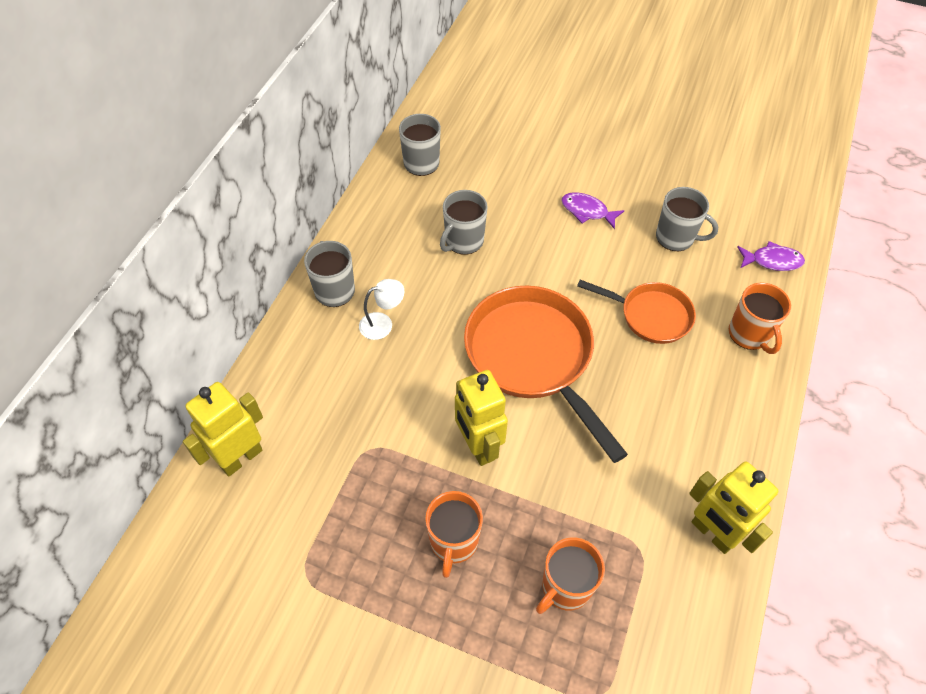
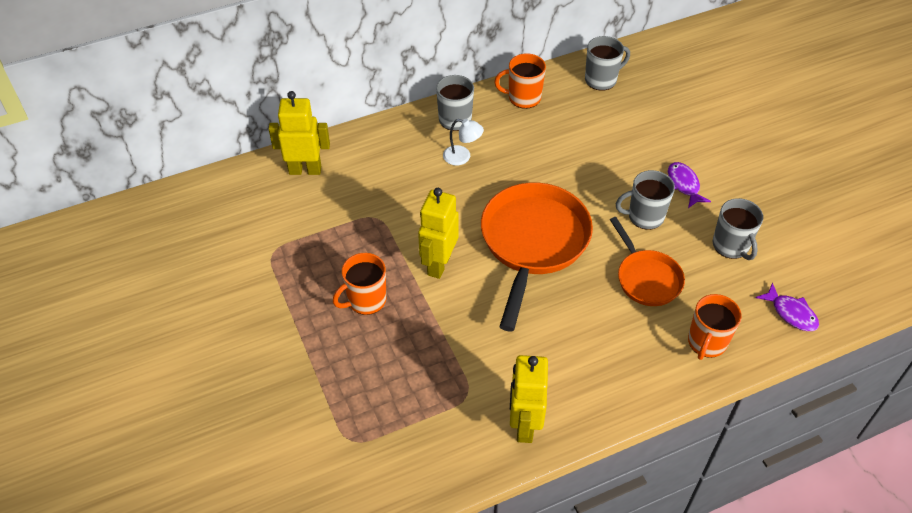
camera: 45 degrees right, 5 degrees down
(463, 241) = (571, 145): grey mug -> grey mug (644, 216)
(565, 587) = (399, 374): orange mug -> orange mug (523, 98)

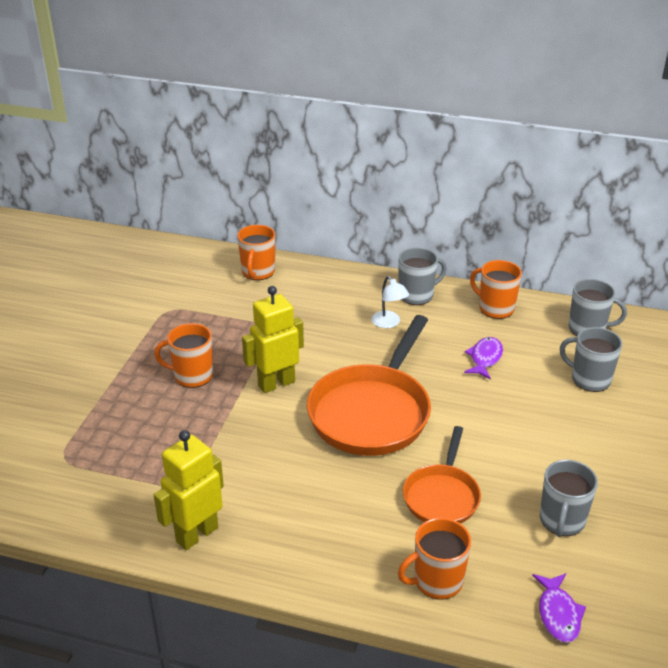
camera: 40 degrees right, 15 degrees down
(305, 170) = (258, 272): yellow robot -> orange mug
(533, 243) = (372, 412): orange pan -> orange pan turned 150 degrees clockwise
(644, 216) = (500, 449): grey mug -> grey mug (589, 379)
(684, 185) = (572, 446): purple fish -> purple fish (485, 358)

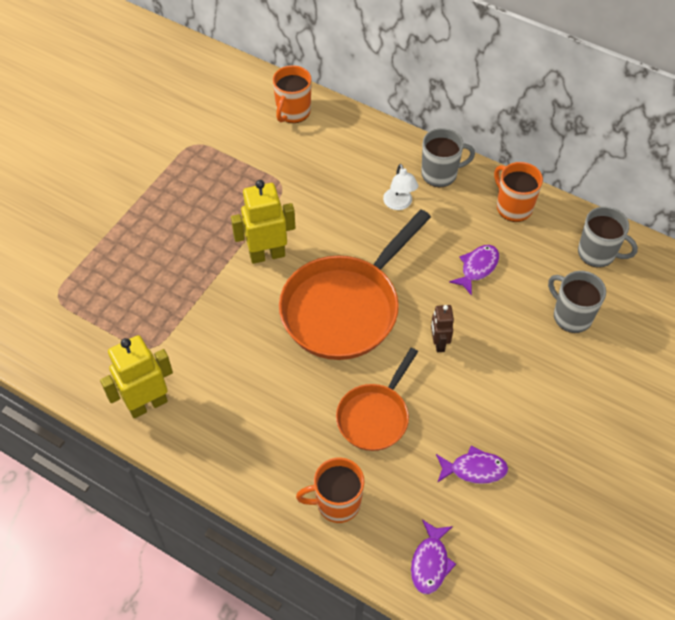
camera: 15 degrees right, 20 degrees up
(192, 376) = (193, 228): orange mug -> none
(476, 423) = (438, 343): none -> brown robot
(561, 521) = (474, 469): grey mug -> purple fish

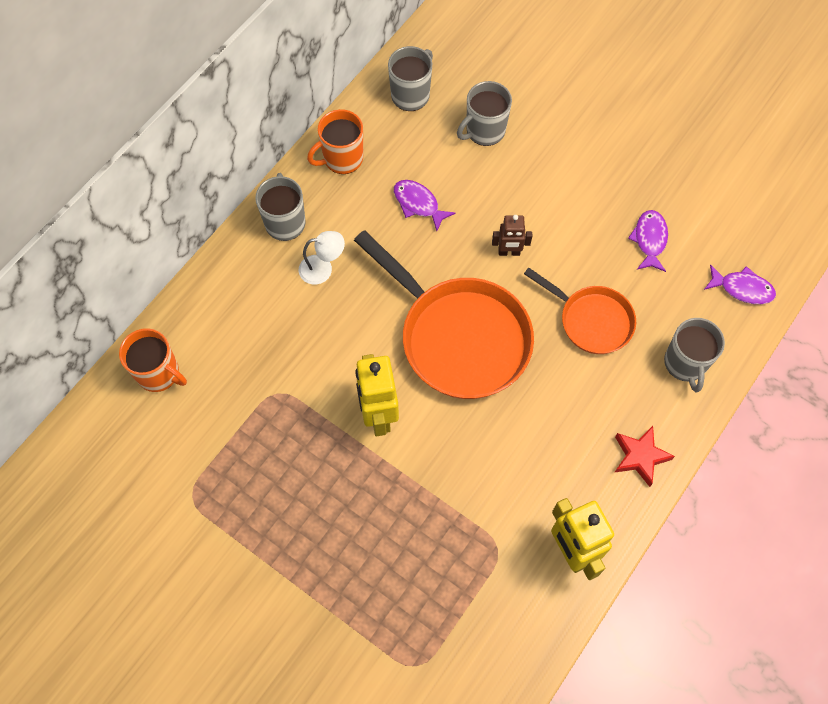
camera: 85 degrees left, 10 degrees up
(237, 461) = (640, 457): none -> red star
(337, 503) = (685, 364): orange mug -> grey mug

